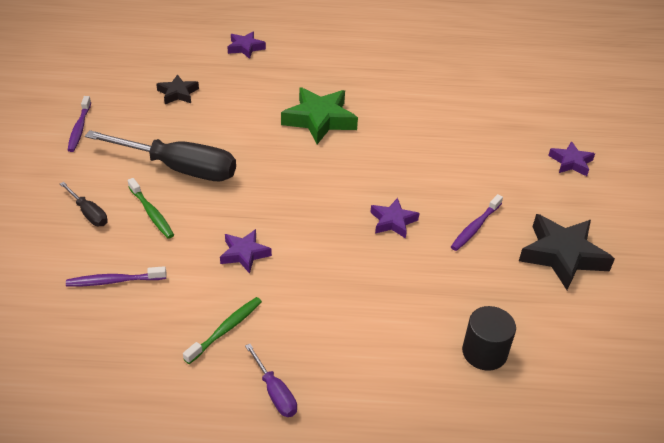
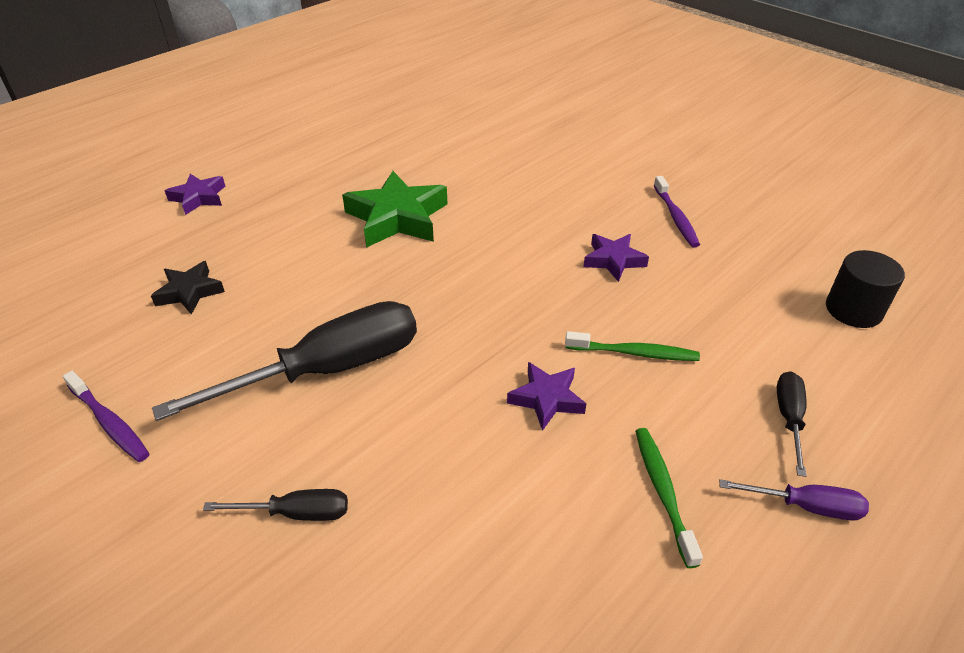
camera: 45 degrees left, 0 degrees up
(114, 281) = (465, 562): purple toothbrush -> none
(151, 213) = (377, 444): green toothbrush -> green toothbrush (634, 353)
(339, 359) = (789, 418): none -> black screwdriver
(562, 255) = (761, 194): black star -> none
(571, 162) = (646, 123): purple star -> none

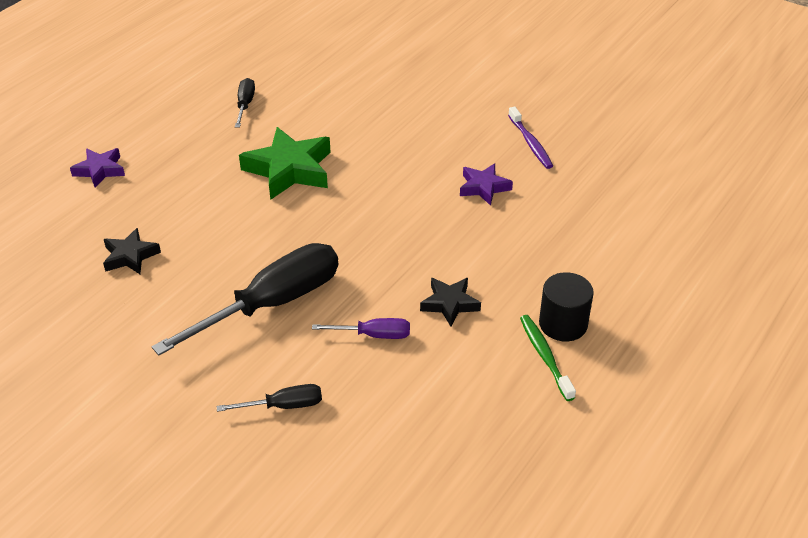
camera: 10 degrees left, 0 degrees up
(109, 422) = (111, 365): purple toothbrush -> none
(547, 399) = (450, 304): purple star -> black star
(634, 353) = (511, 261): green toothbrush -> none
(789, 418) = (631, 295): black screwdriver -> black screwdriver (245, 105)
(806, 506) = (645, 352): purple screwdriver -> purple screwdriver (374, 335)
(853, 310) = (677, 207): black cylinder -> black cylinder (563, 324)

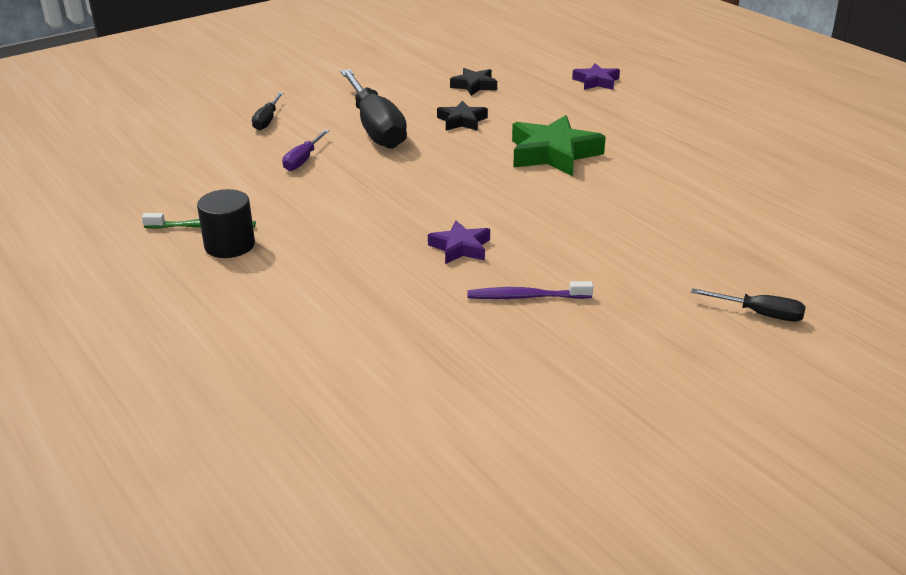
camera: 110 degrees right, 10 degrees down
(245, 105) = (679, 146): black screwdriver -> black screwdriver (760, 314)
(450, 304) = (307, 197): black star -> black star (462, 121)

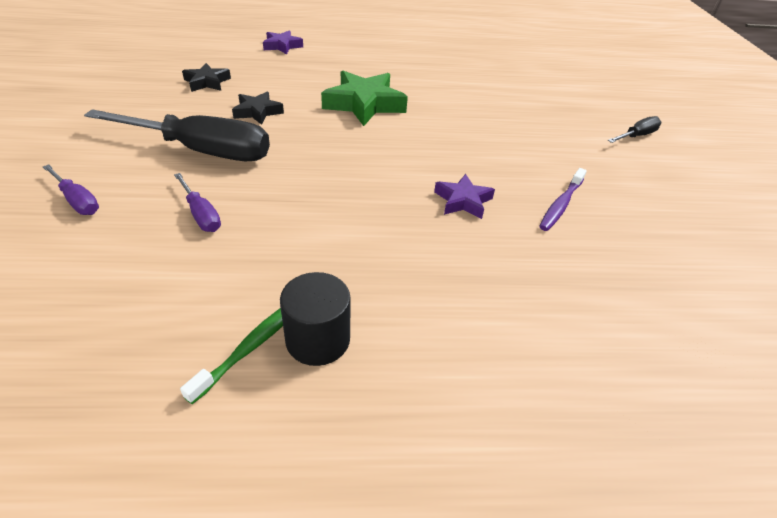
camera: 60 degrees left, 10 degrees up
(267, 120) = (77, 201): black screwdriver -> purple screwdriver

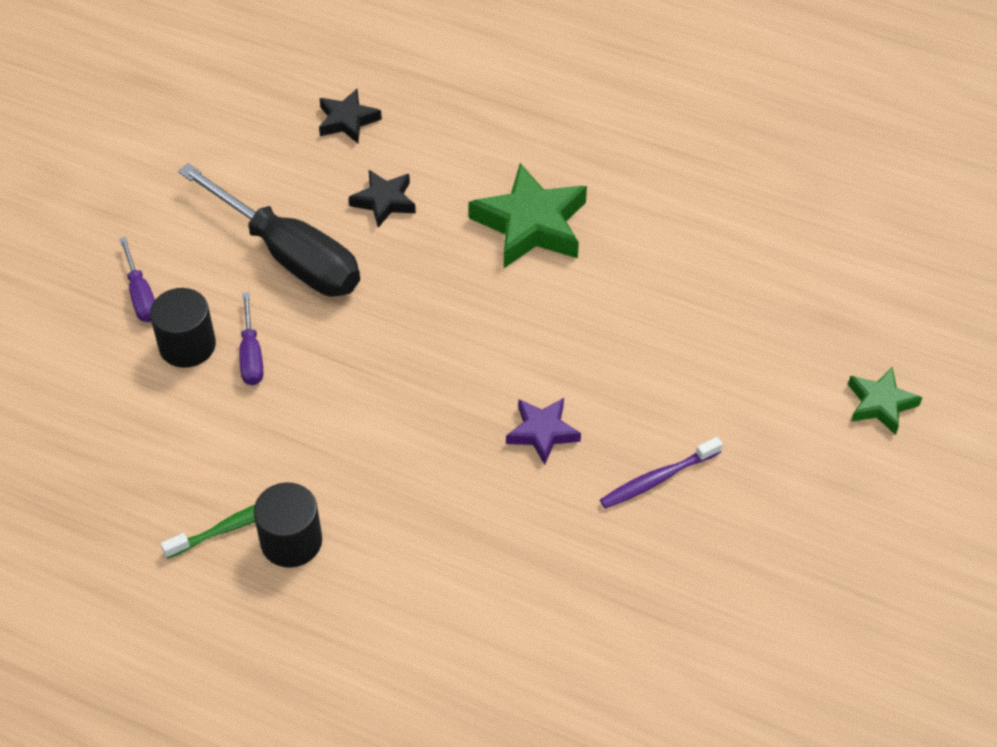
camera: 30 degrees right, 10 degrees up
(137, 223) = (187, 345): none -> black cylinder
(282, 46) = (488, 57): purple star -> none
(636, 136) = (880, 404): black screwdriver -> green star

